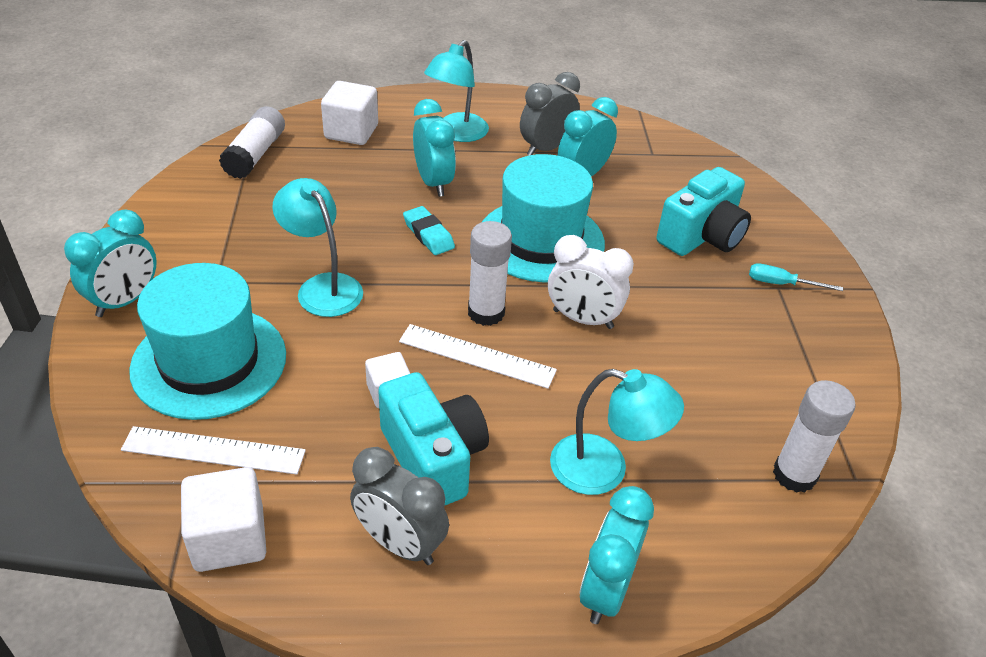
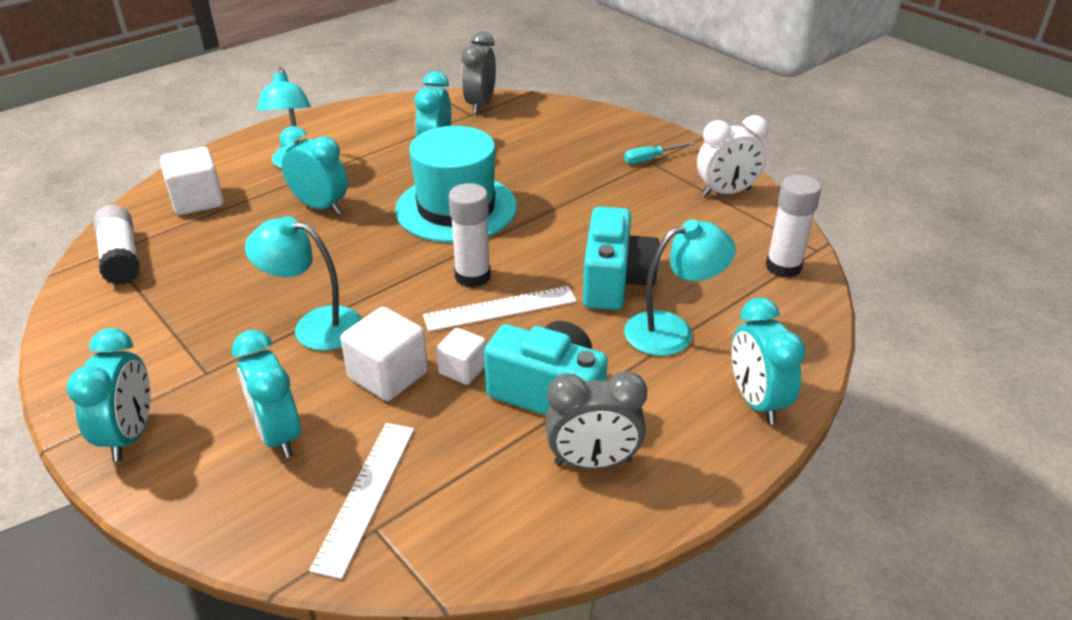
camera: 35 degrees left, 5 degrees down
(209, 362) = (278, 435): turquoise hat -> turquoise clock
(213, 451) = (366, 495): white ruler -> white ruler turned 45 degrees counterclockwise
(229, 538) = (458, 546): white cube -> white cube (388, 375)
(428, 234) = (361, 245): turquoise eraser -> none
(546, 148) = (385, 143): grey clock -> grey clock (480, 105)
(582, 319) = (548, 245): white clock -> white clock (726, 192)
(701, 236) = (567, 153): turquoise camera -> turquoise camera (615, 281)

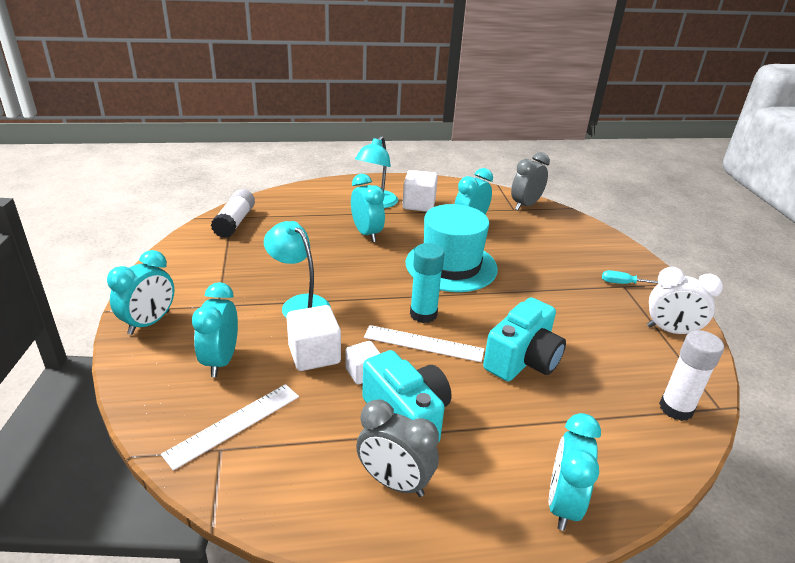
camera: 30 degrees right, 5 degrees down
(197, 201) = (302, 205): white cube -> white cube (419, 204)
(472, 276) = (423, 314): white glue stick -> turquoise glue stick
(672, 330) = (537, 415): turquoise lamp -> none

